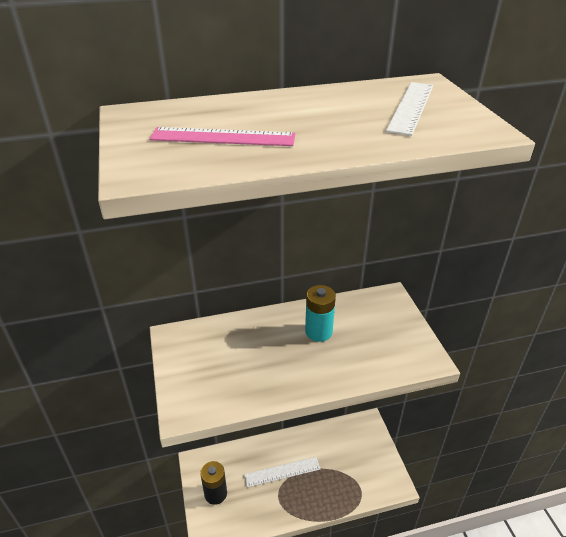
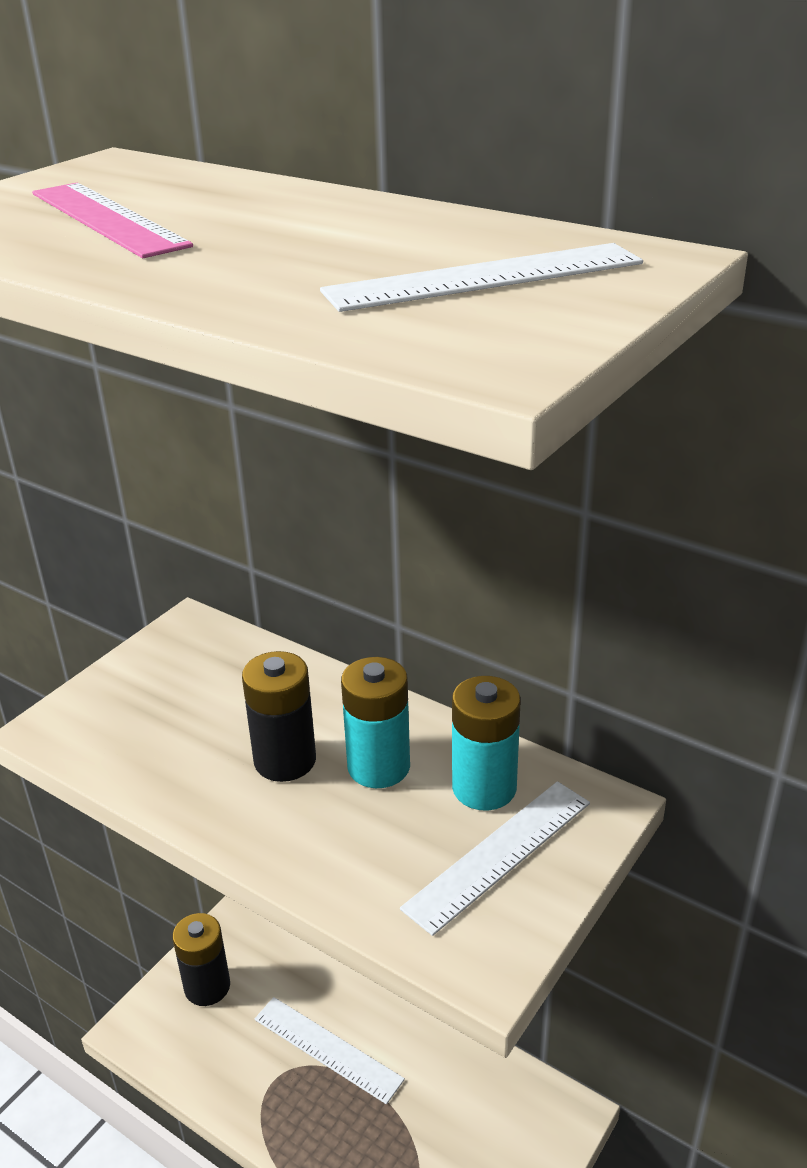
camera: 50 degrees right, 5 degrees down
(288, 353) = (285, 760): none -> black battery
(356, 314) = (484, 788): none -> turquoise battery
(388, 329) = (499, 854): none -> white ruler

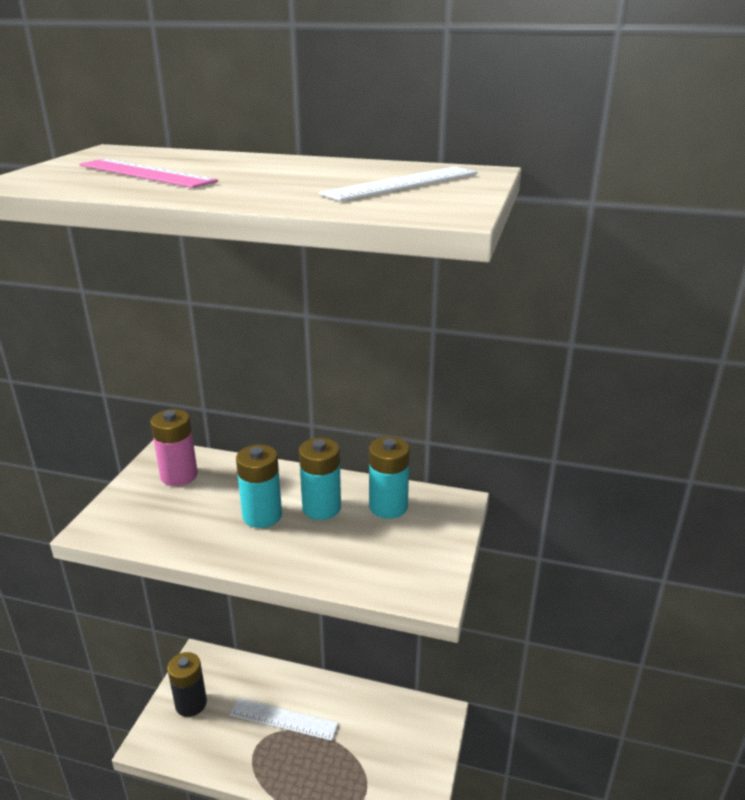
camera: 20 degrees left, 5 degrees down
(196, 666) = (179, 476): none -> pink battery
(285, 760) = (262, 516): black battery -> turquoise battery
(499, 854) = (412, 538): white ruler -> none

